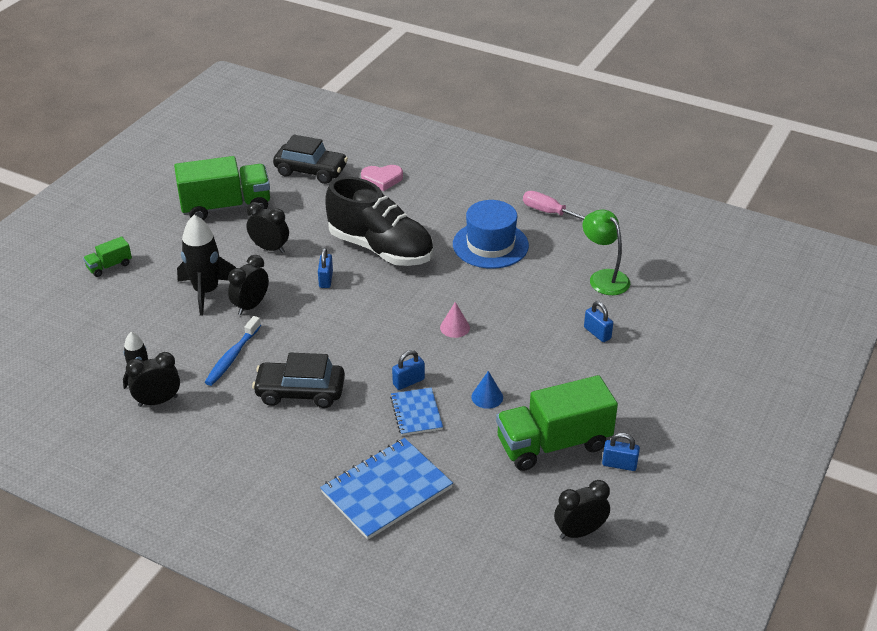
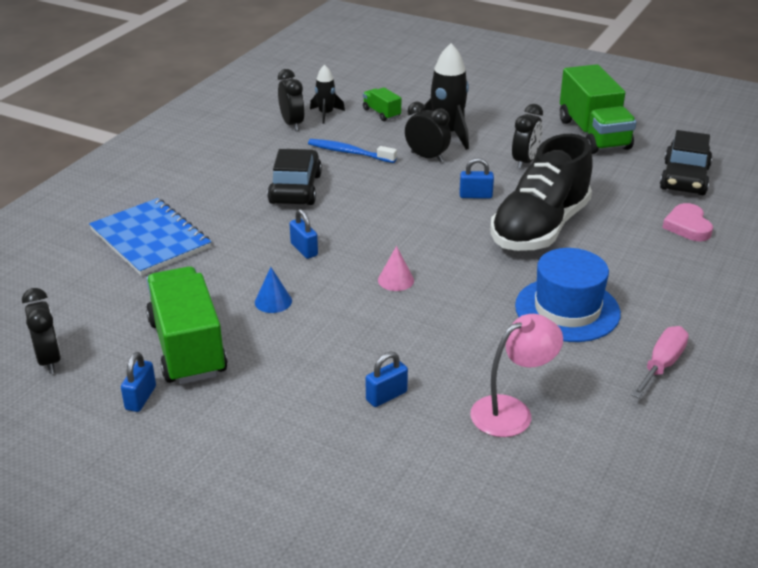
camera: 90 degrees right, 5 degrees down
(109, 266) = (480, 88): green truck -> green truck (381, 113)
(416, 413) = (255, 255): blue notebook -> none
(604, 277) = (512, 411): green lamp -> pink lamp

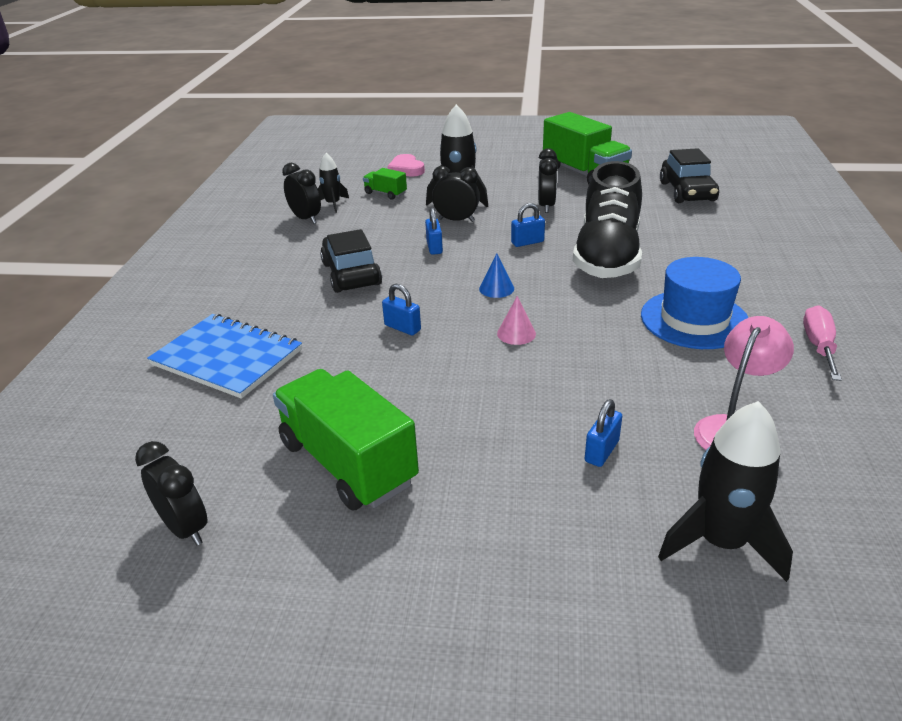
camera: 20 degrees left, 0 degrees up
(141, 398) = (331, 539): blue padlock -> blue padlock (434, 247)
(273, 301) = (408, 387): blue cone -> blue cone (496, 288)
(349, 152) = (380, 231): blue toothbrush -> none
(421, 488) = (721, 542): none -> black rocket
(687, 226) = (725, 227): pink heart -> pink heart (406, 169)

